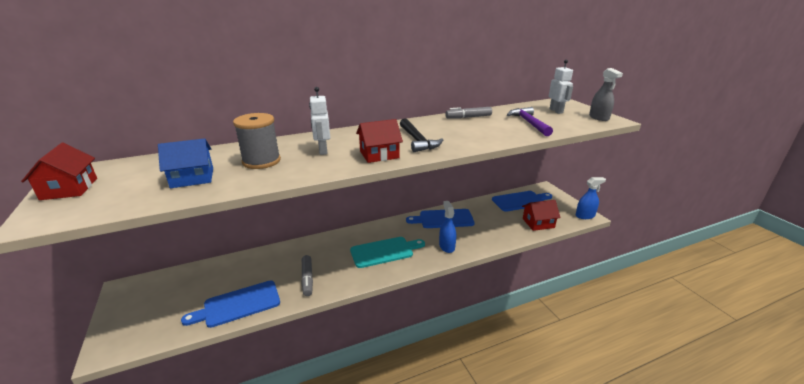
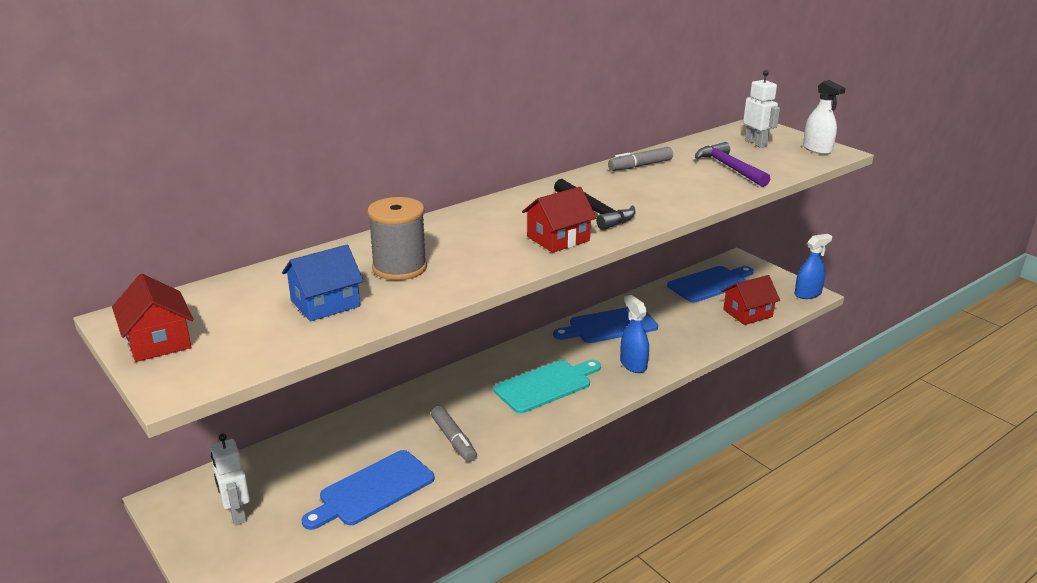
camera: 15 degrees left, 0 degrees up
(322, 150) = (472, 241): white robot -> white robot (236, 514)
(599, 117) = (817, 149): grey spray bottle -> white spray bottle

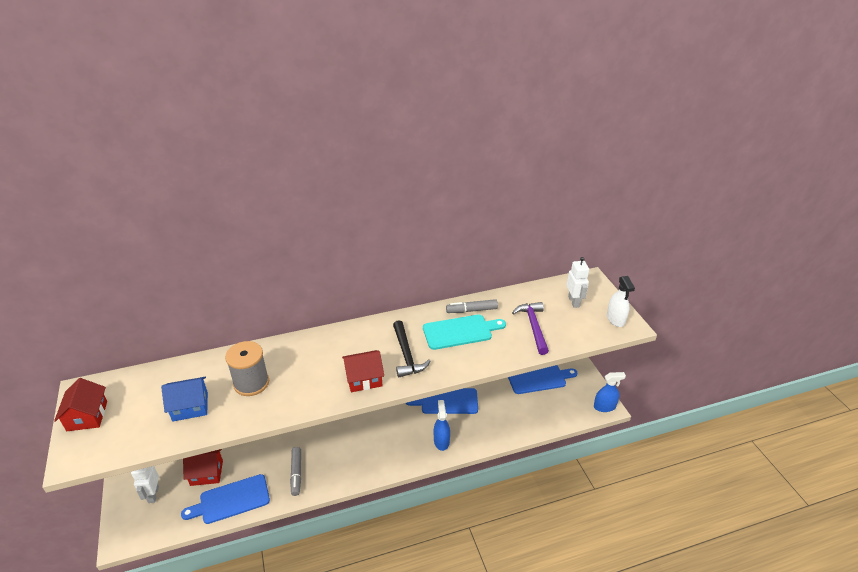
camera: 20 degrees right, 10 degrees up
(546, 385) = (376, 444): turquoise cutting board -> turquoise cutting board (460, 331)
(747, 313) = (548, 414): red house -> red house (206, 473)

